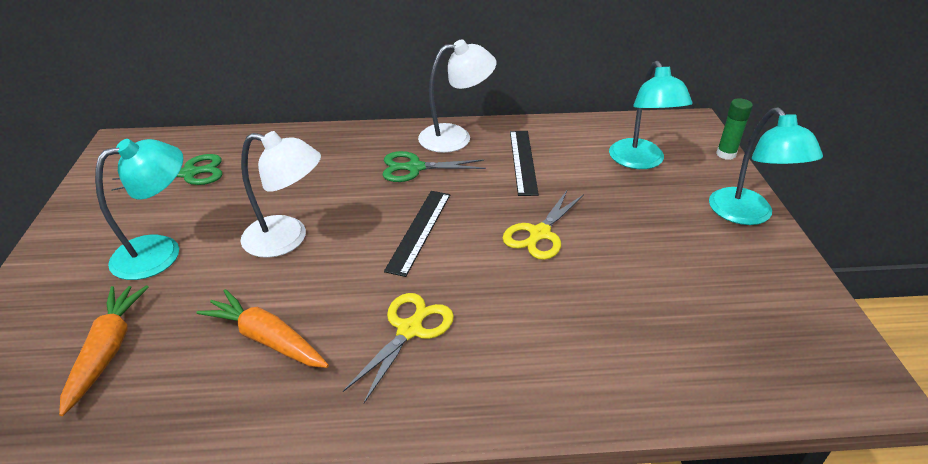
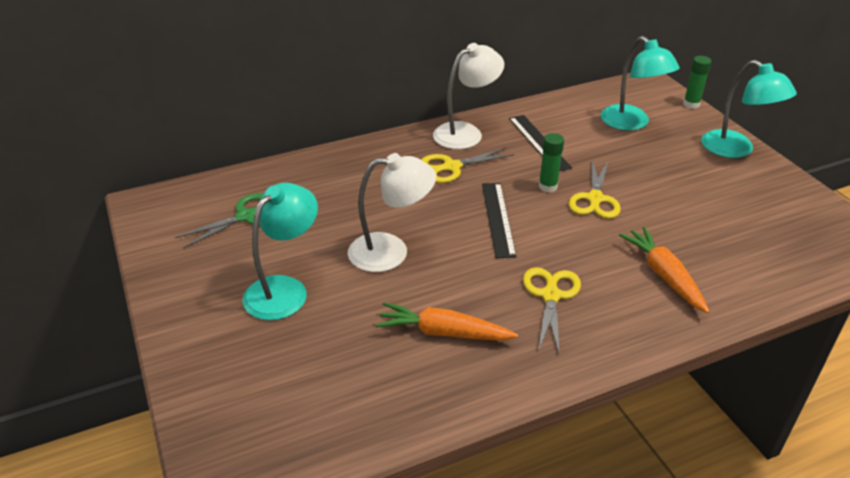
camera: 20 degrees left, 0 degrees up
(107, 351) = (315, 378): orange carrot -> orange carrot (664, 275)
(414, 168) = (451, 167): green scissors -> yellow scissors
(498, 209) = (548, 186): none -> green glue stick

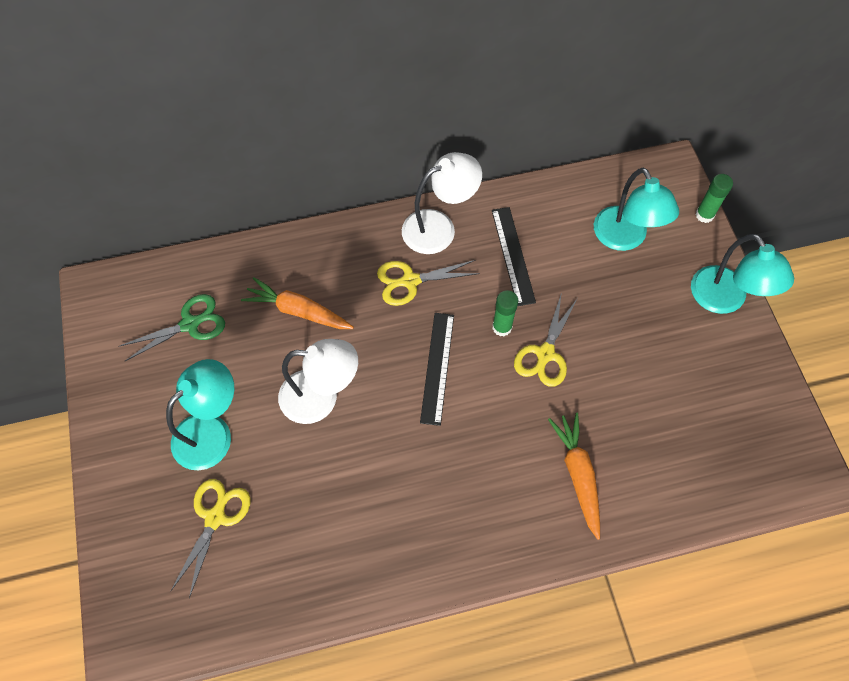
camera: 10 degrees right, 25 degrees up
(443, 332) = (346, 512): orange carrot -> orange carrot (298, 311)
(551, 295) = (459, 482): yellow scissors -> yellow scissors (216, 516)

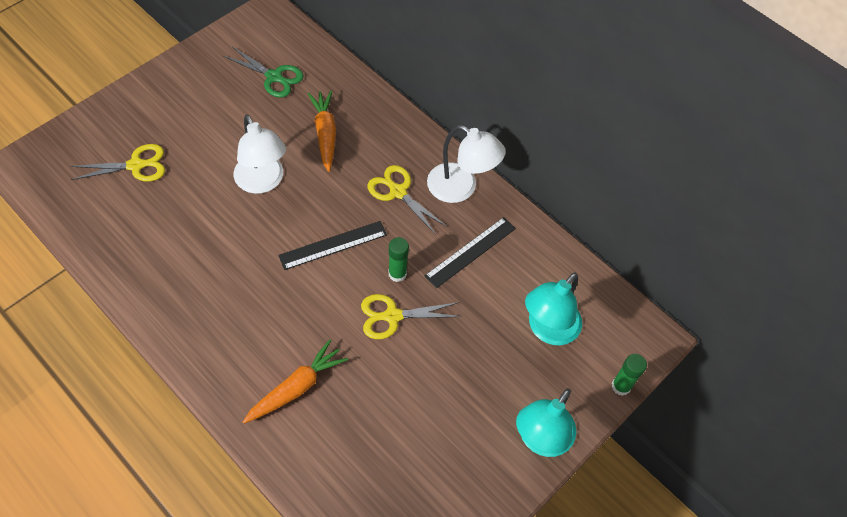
camera: 55 degrees right, 5 degrees down
(212, 432) = (198, 131): turquoise lamp -> none

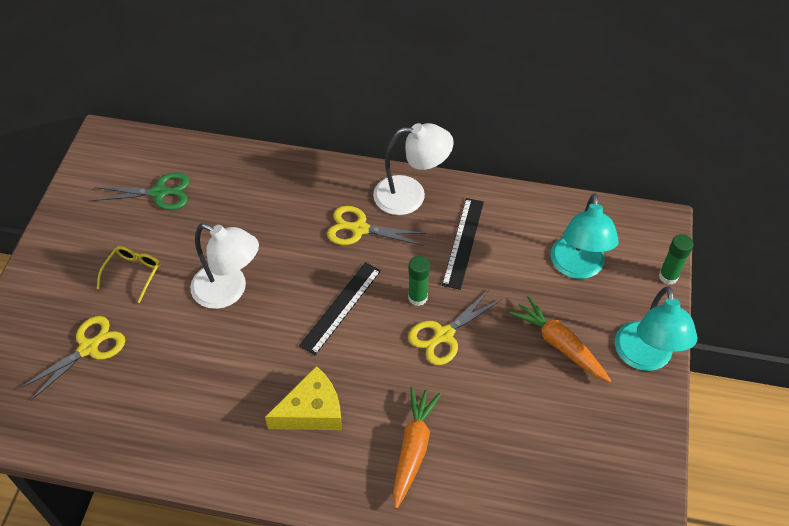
camera: 30 degrees left, 5 degrees down
(208, 128) = (133, 273): none -> yellow glasses
(248, 310) = (312, 411): none -> yellow cheese
(325, 134) = (251, 216): orange carrot -> orange carrot (559, 345)

